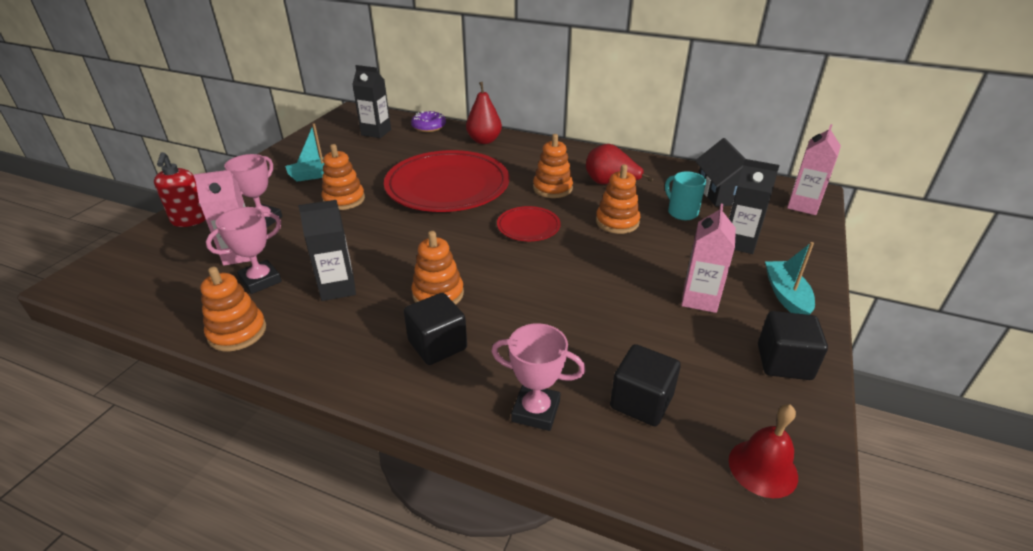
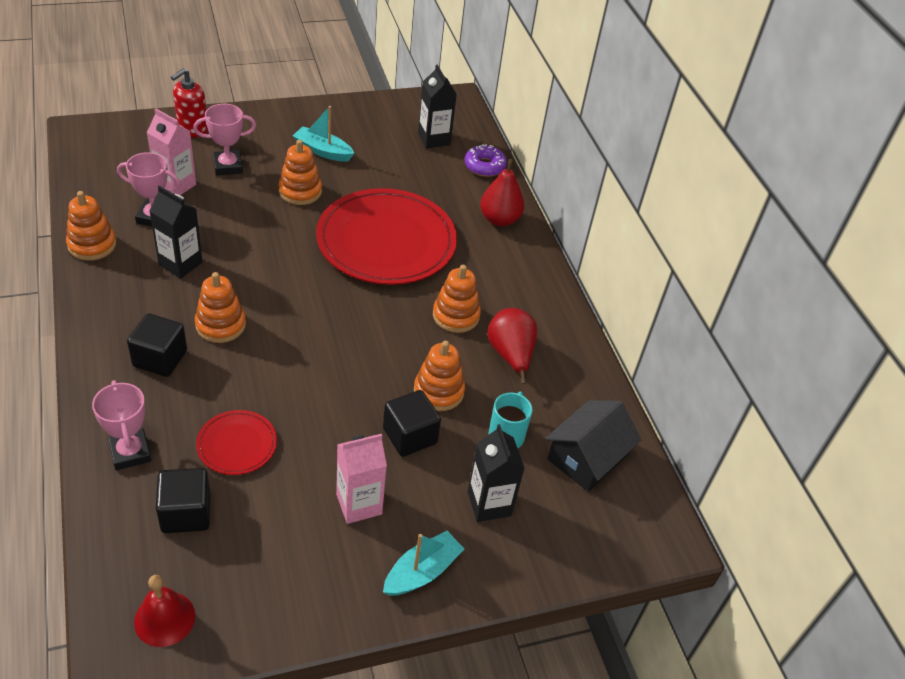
camera: 45 degrees right, 10 degrees up
(528, 226) = (370, 331): red plate -> red plate (237, 444)
(784, 362) = (311, 598): black cube -> black cube (410, 436)
(803, 206) = (629, 539): pink carton -> none

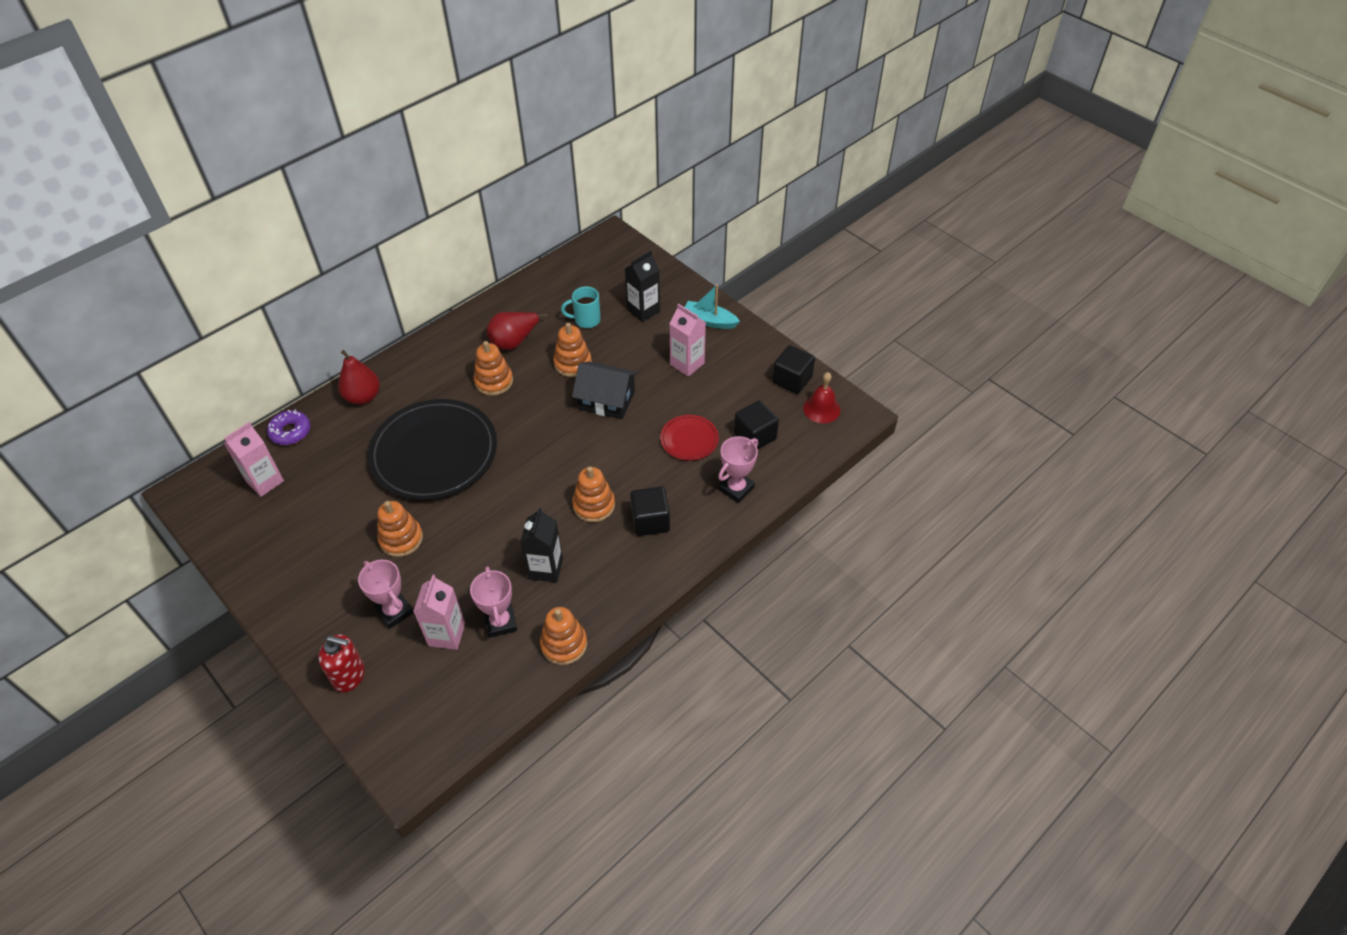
camera: 110 degrees left, 5 degrees up
(323, 151) = (329, 552): turquoise boat -> none
(386, 241) = (434, 453): red plate -> black plate
(410, 436) = (620, 362): black cube -> black cube (792, 380)
(434, 139) = (265, 481): black carton -> pink carton
(586, 458) = (578, 282): black house -> black house (606, 400)

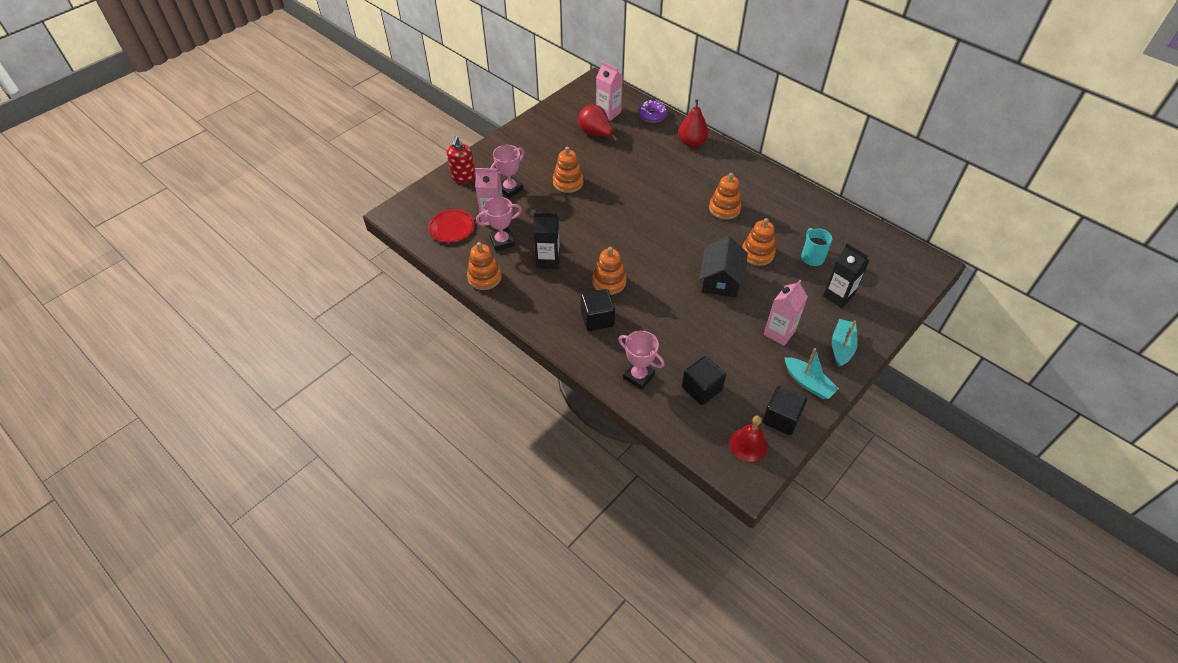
camera: 85 degrees right, 0 degrees up
(434, 453) = (646, 187): black plate -> none
(514, 341) = (772, 215): red pear -> red pear (596, 134)
(689, 439) = (688, 339): red plate -> red plate (452, 228)
(751, 353) = (808, 383): none -> turquoise boat

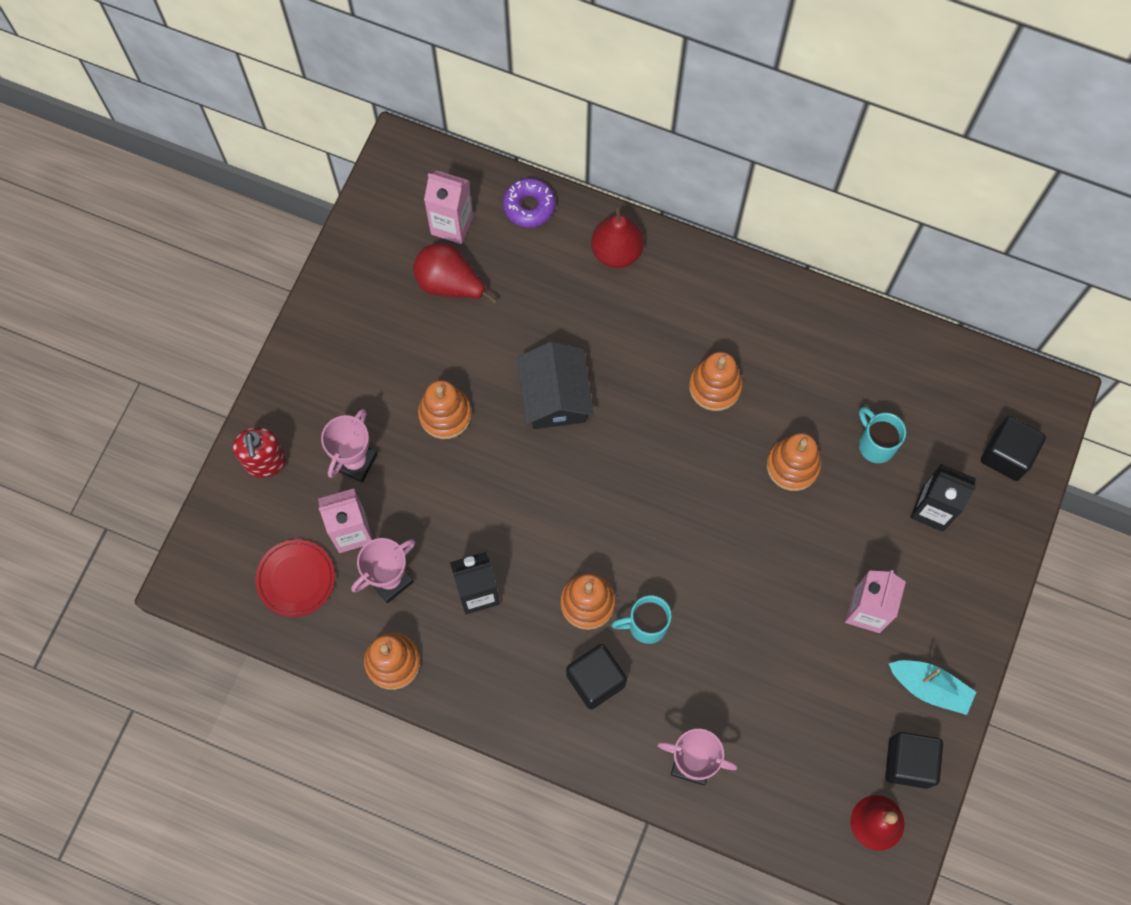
camera: 20 degrees left, 20 degrees up
(639, 302) = (646, 625): none -> turquoise mug
(701, 389) = (786, 752): black cube -> black cube (1007, 455)
(721, 279) = (753, 538): black house -> black house (555, 396)
(841, 347) = (960, 605): turquoise boat -> none

